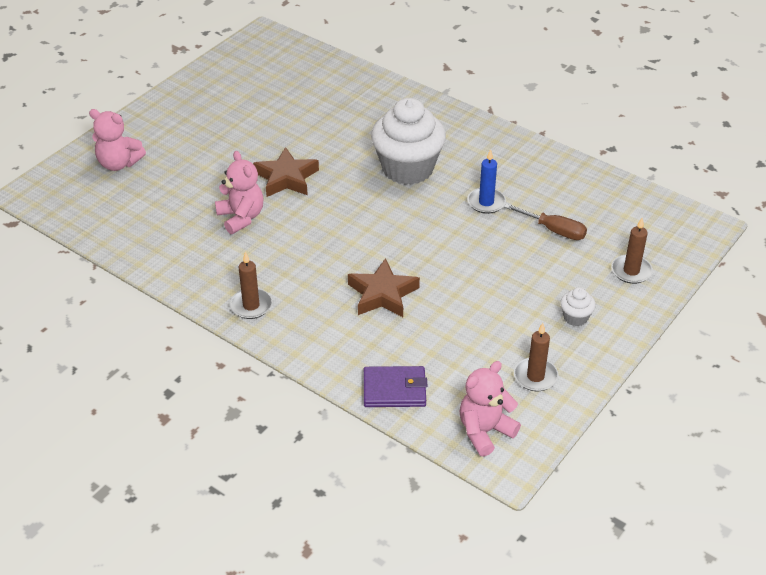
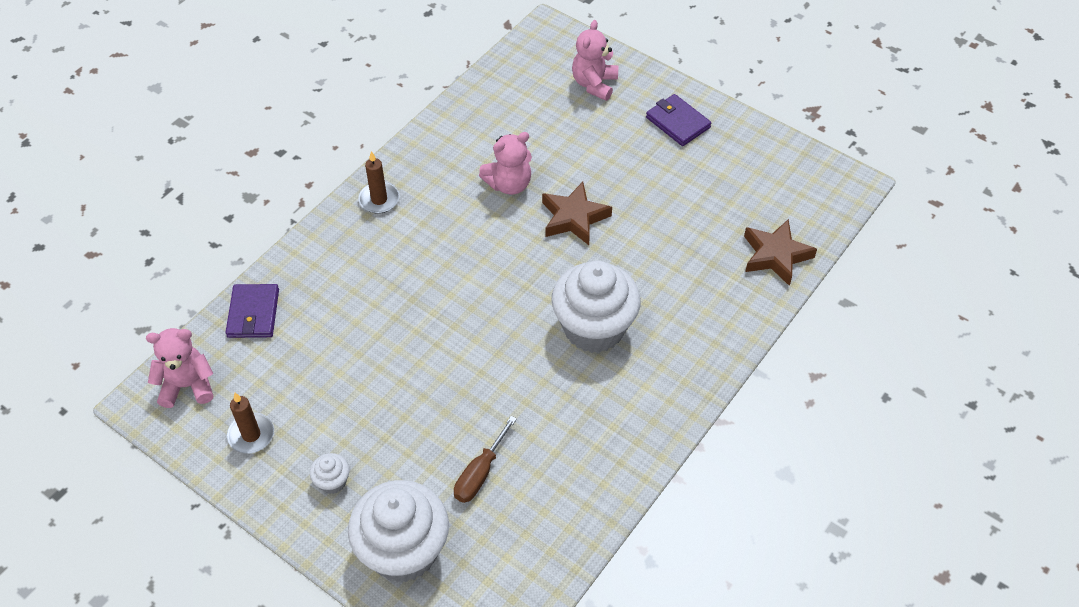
camera: 90 degrees right, 10 degrees up
(179, 116) = (677, 122): none -> purple wallet
(382, 294) = (385, 304): brown star -> brown star (775, 255)
(485, 431) = (187, 386): pink teddy bear -> pink teddy bear turned 60 degrees counterclockwise
(486, 202) = (532, 405): blue candle -> none
(631, 271) = (403, 550): brown candle -> white cupcake

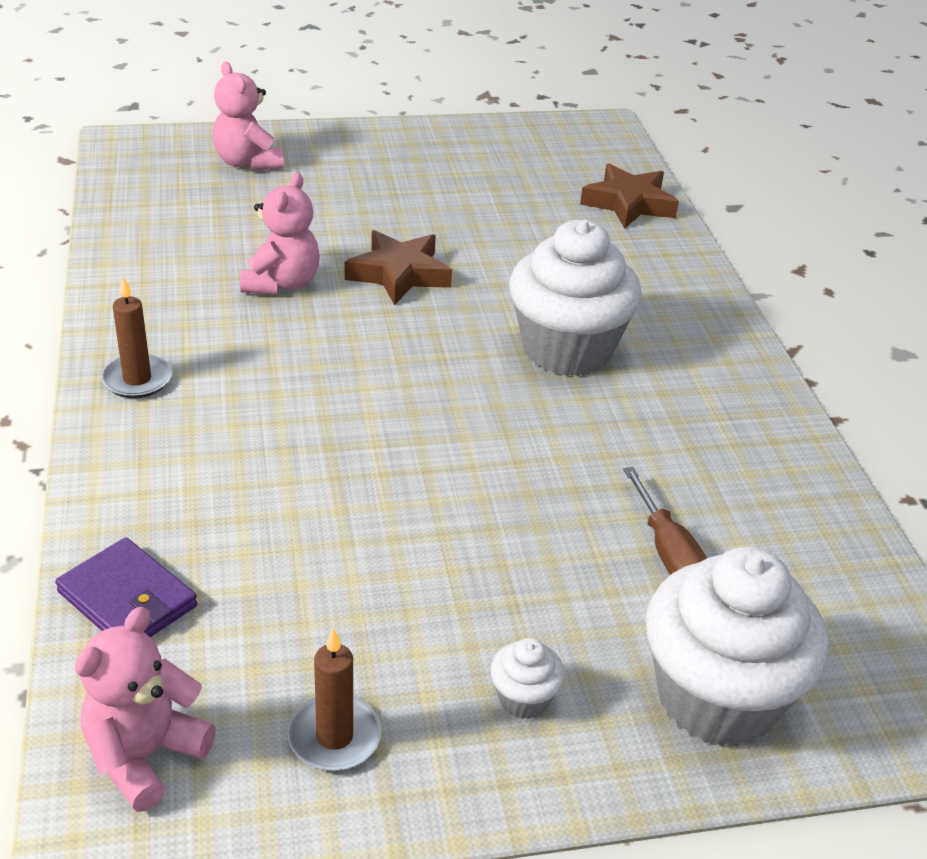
camera: 50 degrees left, 15 degrees down
(677, 122) = (382, 154): purple wallet -> none

